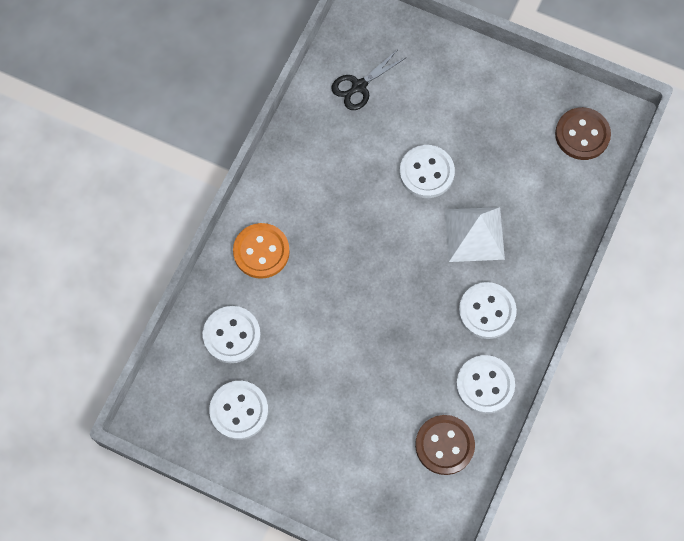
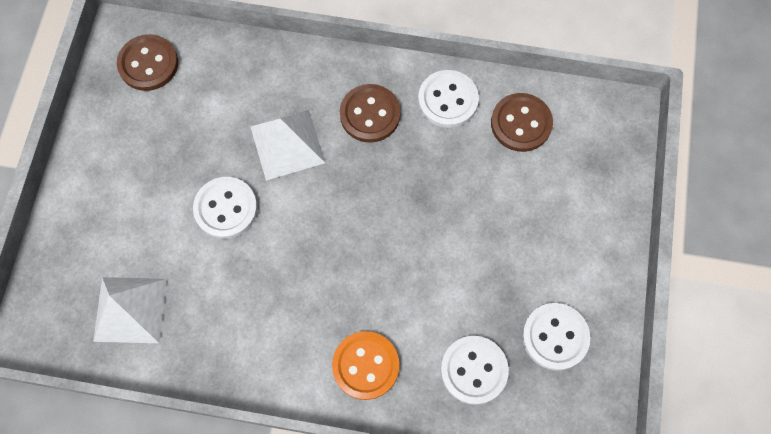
camera: 105 degrees left, 0 degrees up
(359, 86) = (130, 309): black scissors -> white pyramid
(487, 311) = (370, 114): white button -> brown button

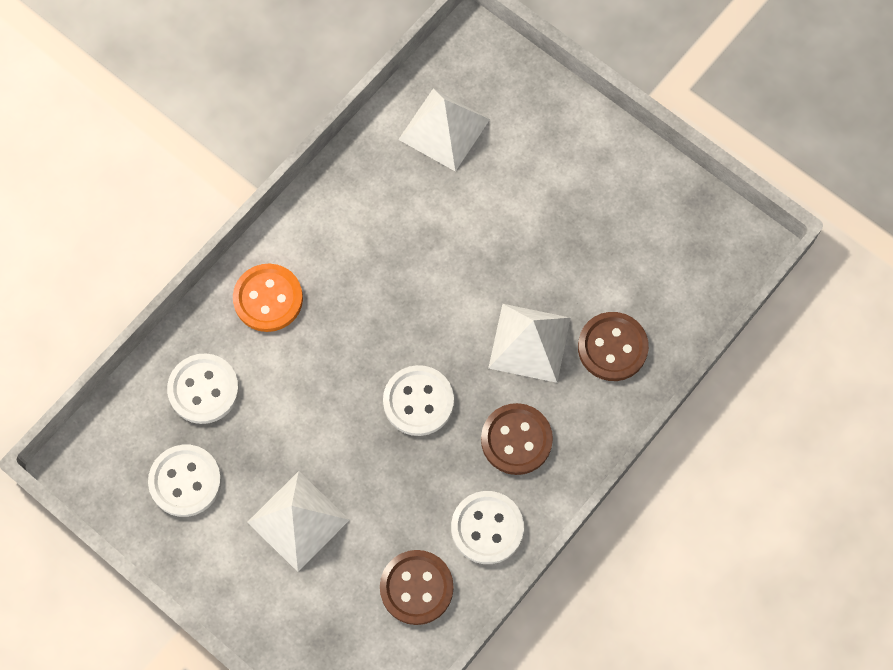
camera: 120 degrees right, 0 degrees up
(148, 64) = (698, 255): brown button -> brown button (612, 347)
(226, 208) = (494, 253): white button -> white button (418, 401)
(528, 232) = (298, 520): none -> white pyramid

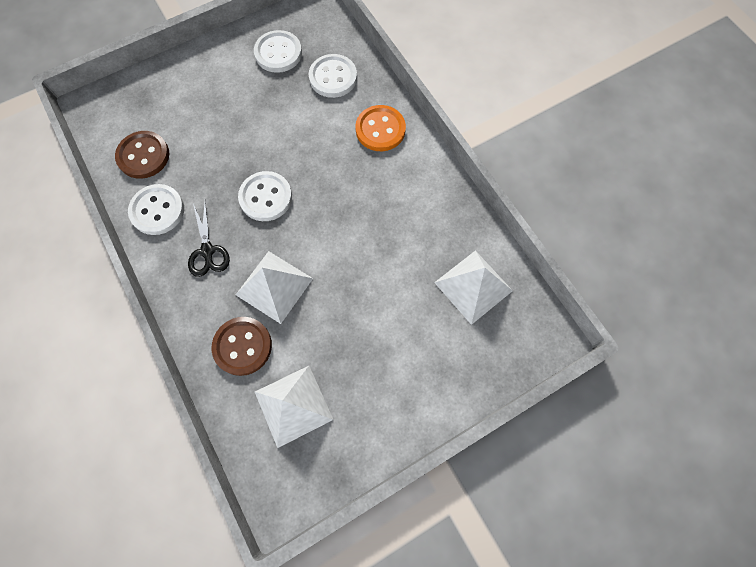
camera: 110 degrees right, 0 degrees up
(298, 520) = (222, 104): white pyramid -> white pyramid (293, 405)
(516, 440) = (207, 251): brown button -> black scissors

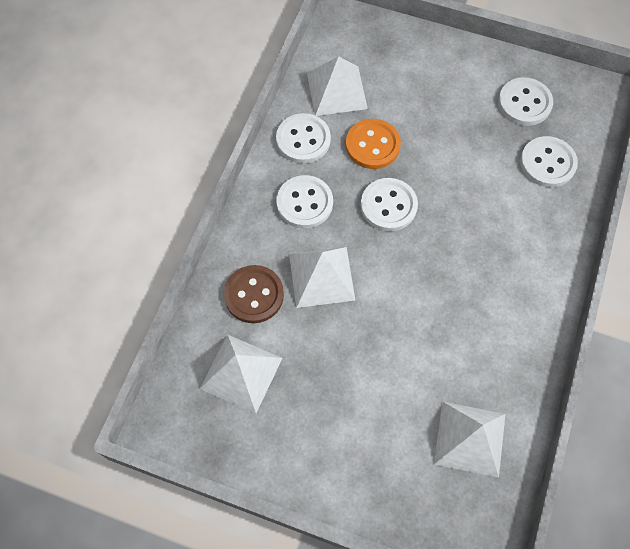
camera: 50 degrees right, 5 degrees down
(143, 156) = (336, 90): brown button -> white pyramid
(207, 251) = (304, 203): black scissors -> white button
(380, 129) = (538, 241): orange button -> orange button (372, 145)

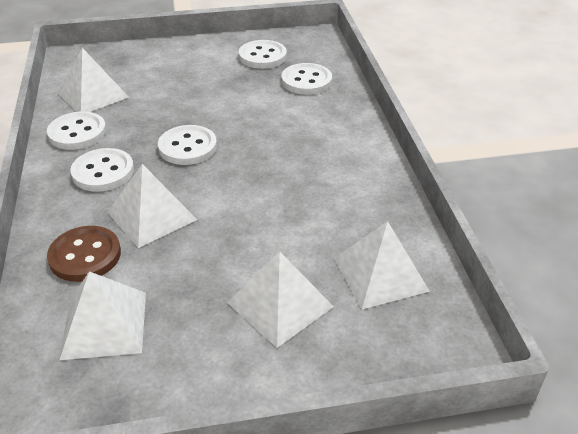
camera: 30 degrees left, 25 degrees down
(372, 145) = (148, 116): orange button -> none
(374, 425) = (280, 304): none -> white pyramid

